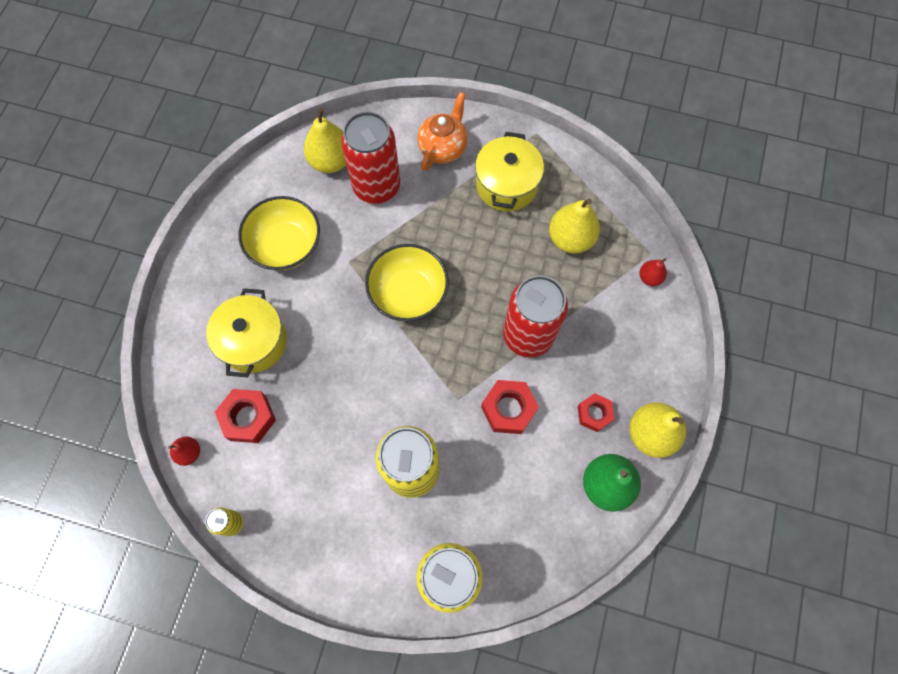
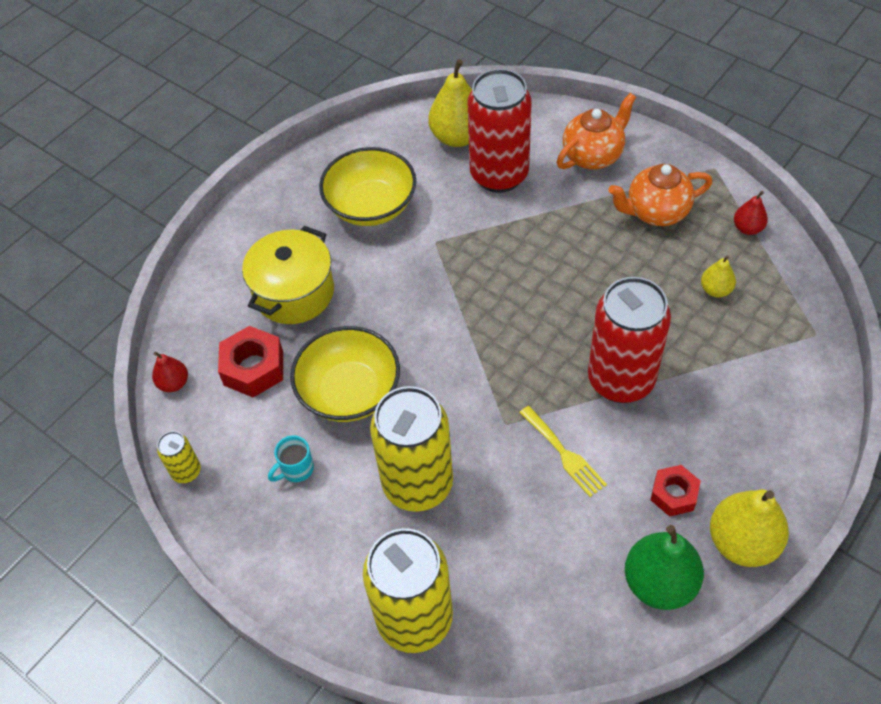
camera: 25 degrees right, 15 degrees down
(316, 491) = (296, 469): none -> turquoise mug
(408, 293) = (491, 292): yellow bowl -> yellow bowl (349, 392)
(506, 185) = (656, 212): yellow pot -> orange teapot
(508, 409) = (564, 454): red nut -> yellow fork
(570, 238) = (715, 290): yellow pear -> yellow pear, size x0.53
(649, 277) = (805, 361): red pear -> red pear (747, 228)

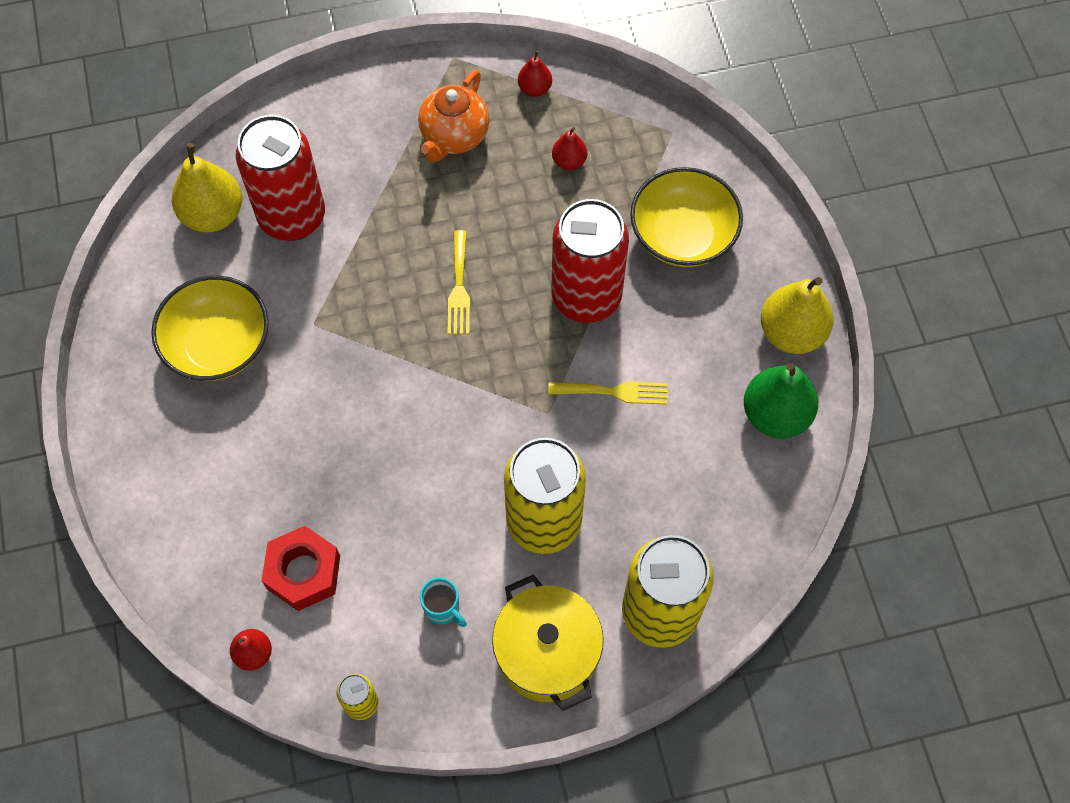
camera: 55 degrees left, 10 degrees up
(294, 292) = (252, 480): yellow pot -> yellow pot (547, 652)
(296, 469) = (443, 608): turquoise mug -> turquoise mug turned 45 degrees counterclockwise
(349, 392) = (404, 509): yellow bowl -> yellow bowl (682, 235)
(545, 300) = (459, 288): none -> yellow fork
(593, 156) = (348, 130): orange teapot -> none
(674, 494) = (715, 344): red nut -> none
(715, 290) = (569, 161): yellow pear -> red pear

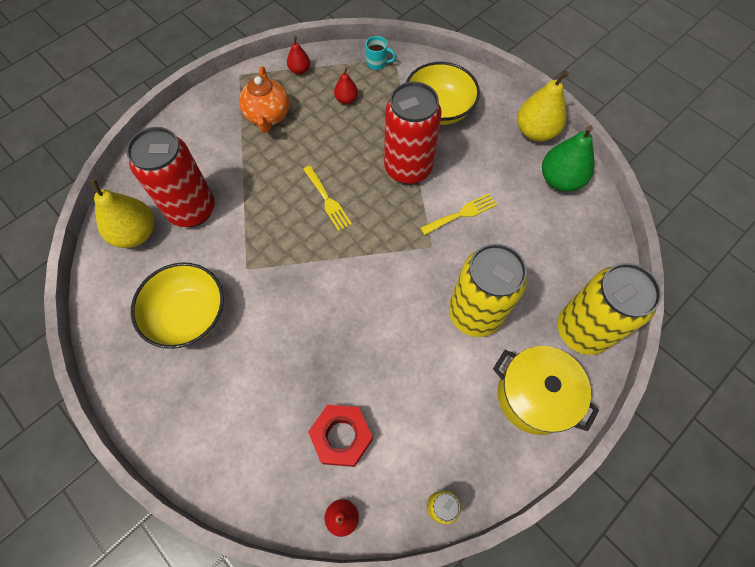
camera: 30 degrees left, 0 degrees up
(443, 608) = (450, 406): turquoise mug -> turquoise mug (377, 63)

